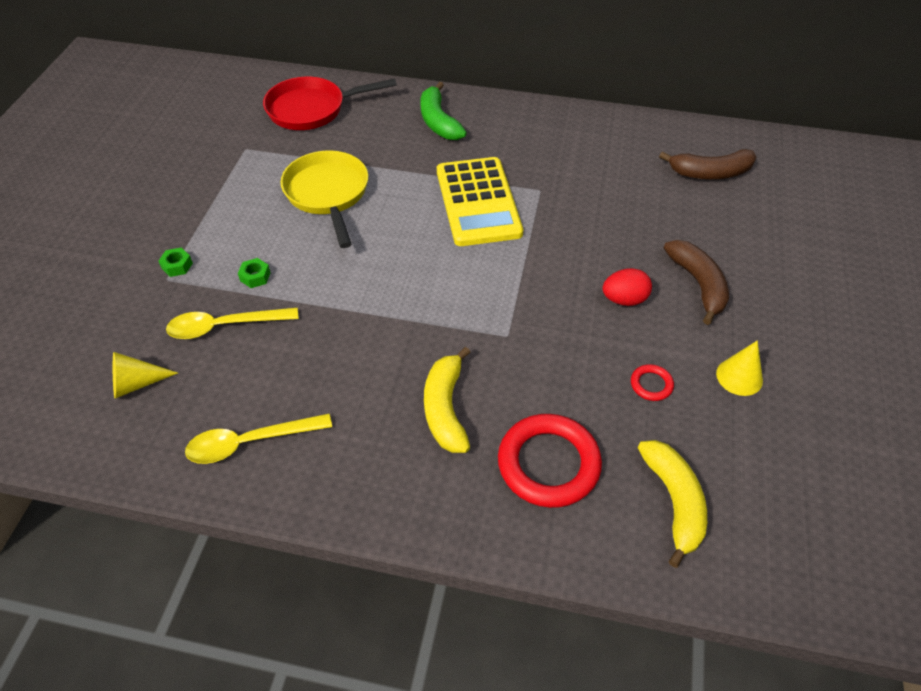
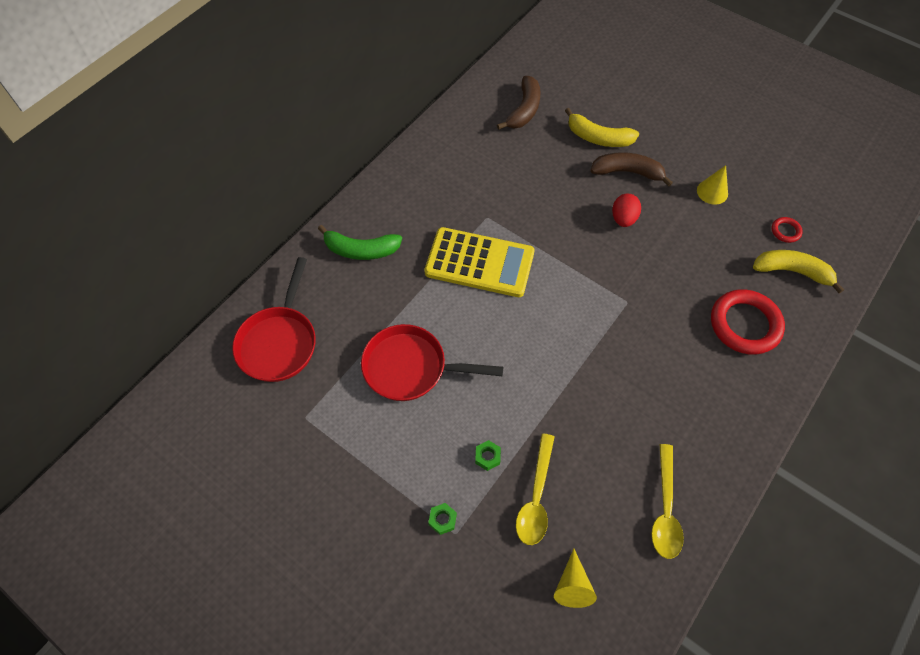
camera: 65 degrees left, 10 degrees up
(327, 194) = (410, 368): yellow pan -> red pan
(445, 408) = (679, 366): yellow banana -> yellow banana (598, 138)
(651, 384) = (701, 240): red ring -> red ring (785, 231)

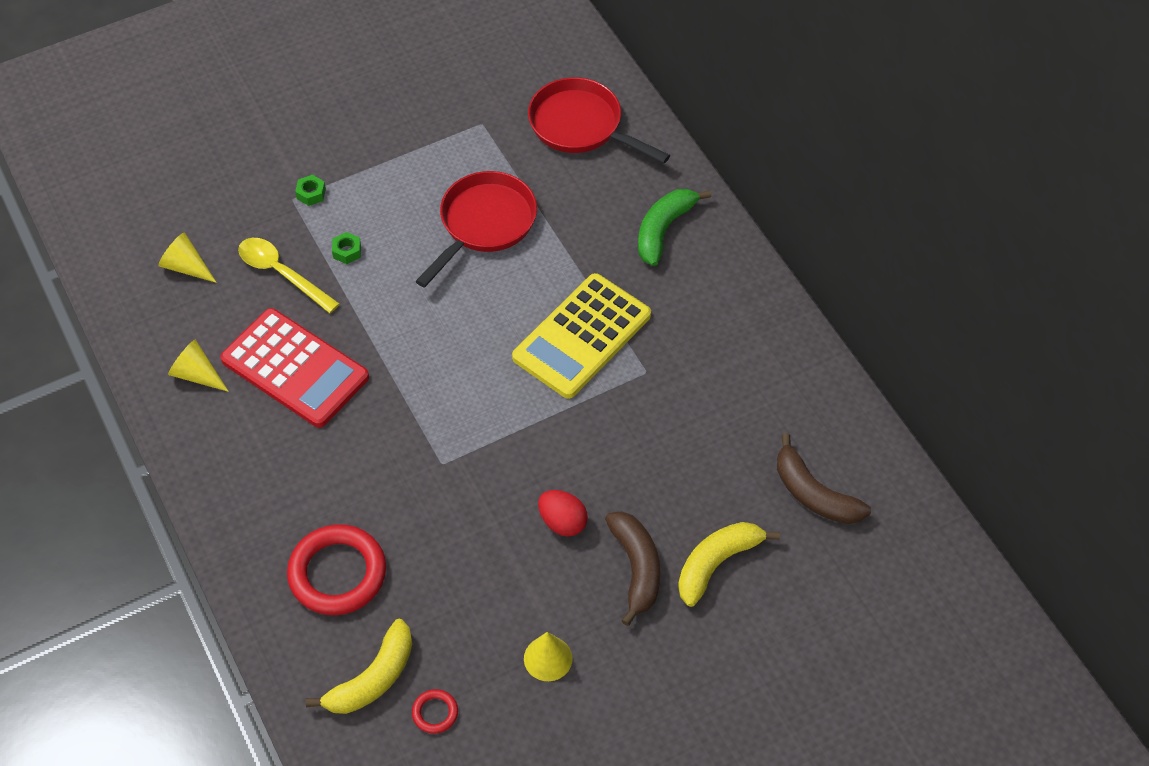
camera: 115 degrees right, 5 degrees down
(615, 437) = (295, 368): none -> red calculator
(627, 172) = (636, 568): brown banana -> brown banana turned 45 degrees counterclockwise
(665, 509) = (197, 374): yellow spoon -> yellow cone

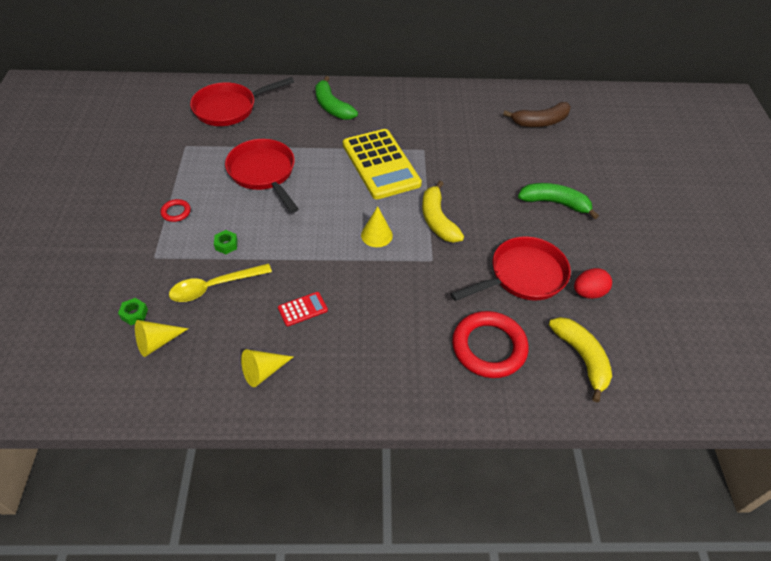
camera: 65 degrees left, 5 degrees down
(295, 368) = (302, 309): red calculator -> red calculator, size x0.41
(311, 194) = (159, 245): green nut -> green nut (134, 314)
(435, 713) = (620, 334): red ring -> red ring (176, 212)
(473, 573) = (523, 276): none -> red pan
(548, 658) = (600, 264): yellow cone -> yellow cone (376, 235)
(562, 522) = (507, 221): red egg -> red egg (588, 292)
(636, 568) = (554, 203): brown banana -> green banana
(716, 563) = (566, 171): yellow banana -> yellow banana (437, 220)

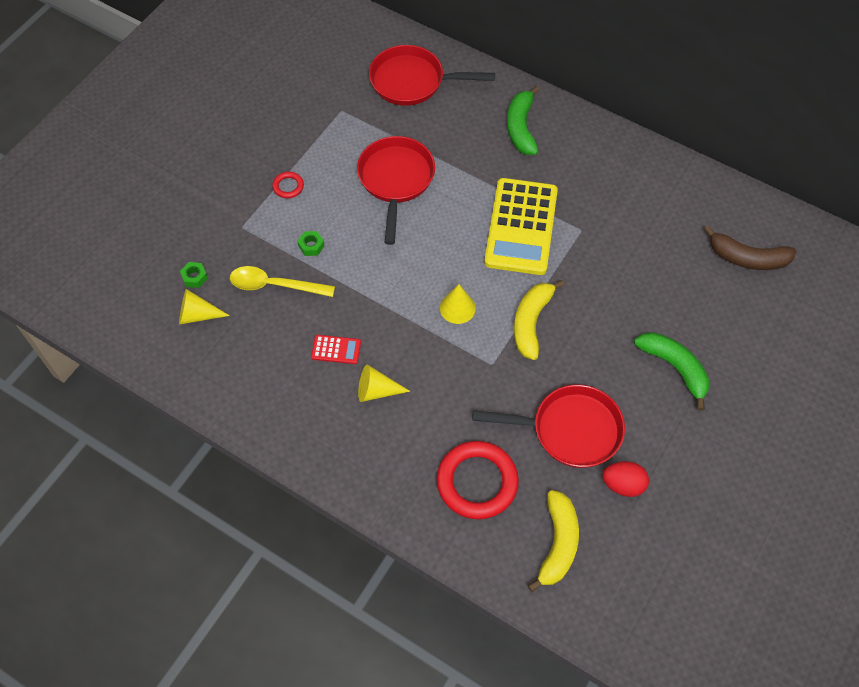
camera: 35 degrees right, 10 degrees up
(263, 371) = (265, 391): yellow cone -> yellow cone (377, 391)

